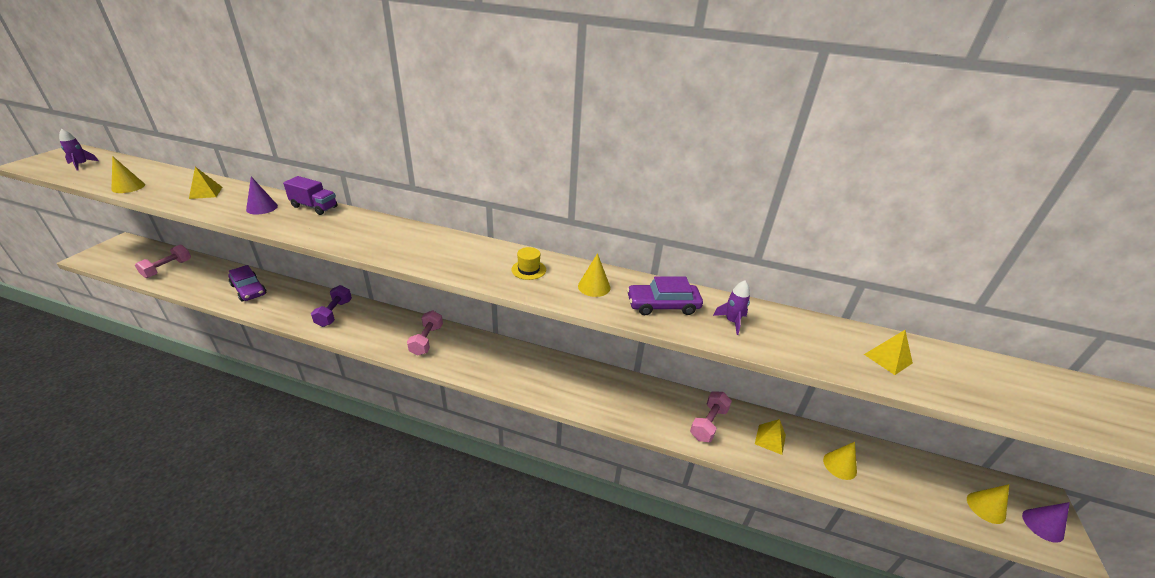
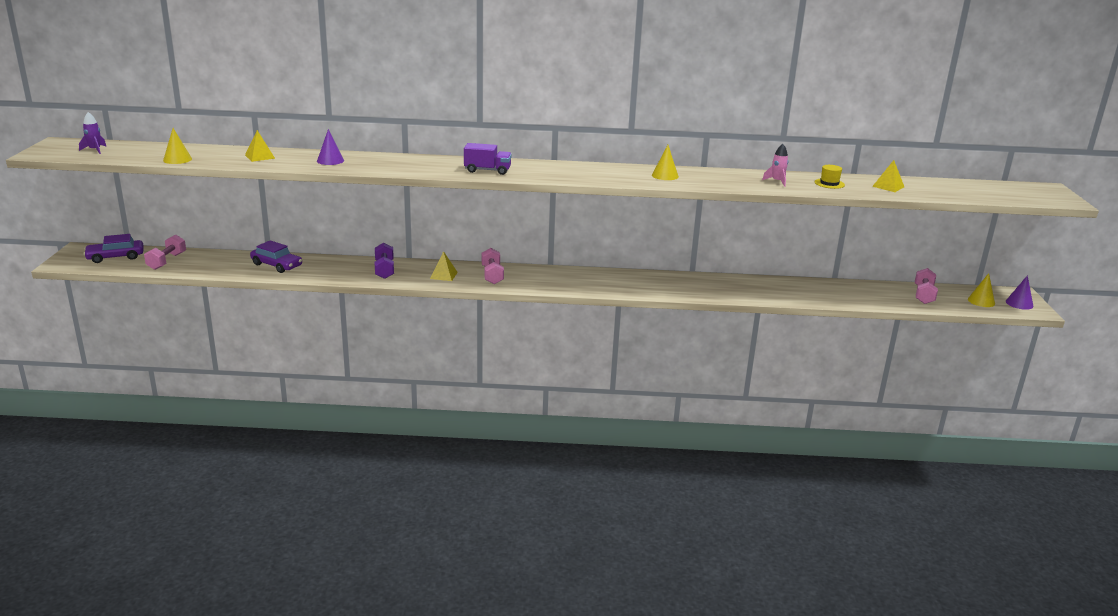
camera: 15 degrees left, 10 degrees down
(314, 207) = (377, 156): purple truck -> purple truck (487, 170)
(528, 270) = (606, 172): yellow hat -> yellow hat (829, 183)
(662, 305) = (723, 179): purple car -> purple car (115, 257)
(708, 424) = (768, 289): pink dumbbell -> pink dumbbell (923, 295)
(732, 321) = (777, 181): purple rocket -> pink rocket
(770, 439) = (819, 291): yellow pyramid -> yellow pyramid (443, 275)
(839, 465) = (875, 296): yellow cone -> none

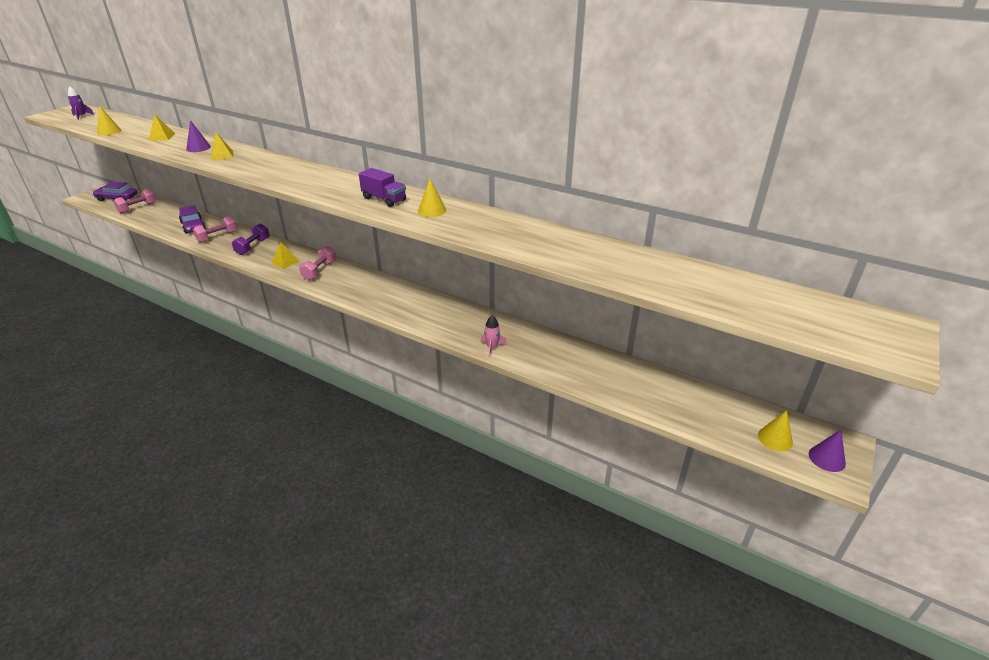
camera: 30 degrees right, 10 degrees up
(487, 170) = (290, 177): purple truck -> purple truck (384, 199)
(777, 181) = (535, 240): pink rocket -> pink rocket (492, 348)
(829, 183) = (592, 254): yellow hat -> none
(888, 186) = (660, 273): yellow pyramid -> yellow pyramid (222, 155)
(923, 295) = (707, 407): pink dumbbell -> pink dumbbell (217, 237)

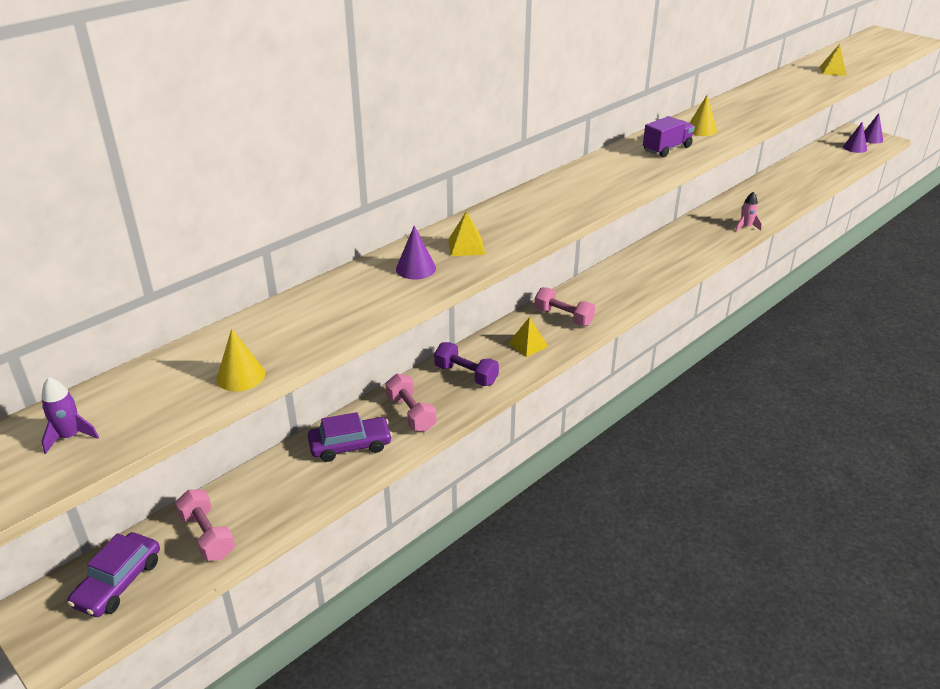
camera: 75 degrees left, 0 degrees up
(162, 137) = (326, 309): yellow pyramid -> yellow pyramid (832, 71)
(775, 439) = (855, 148): yellow cone -> purple cone

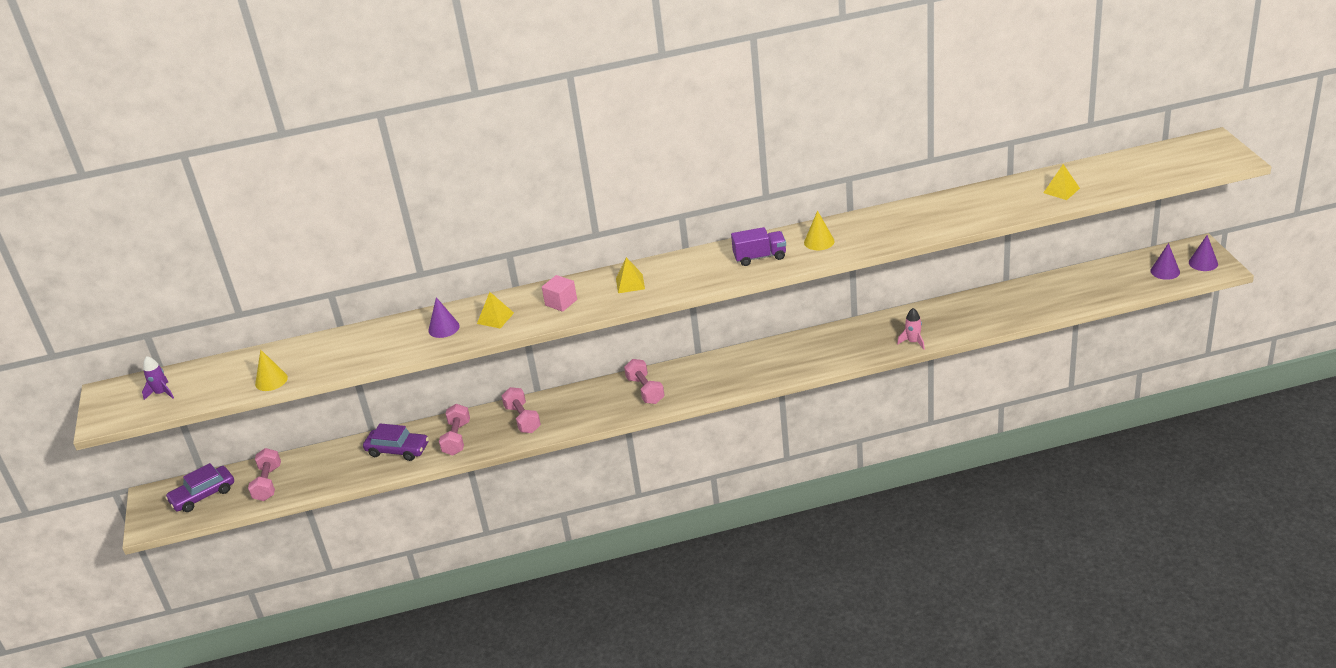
camera: 35 degrees right, 0 degrees up
(466, 375) = (522, 419): purple dumbbell -> pink dumbbell
(522, 219) = (561, 302): none -> pink cube
(528, 344) = (593, 407): yellow pyramid -> yellow pyramid (630, 283)

